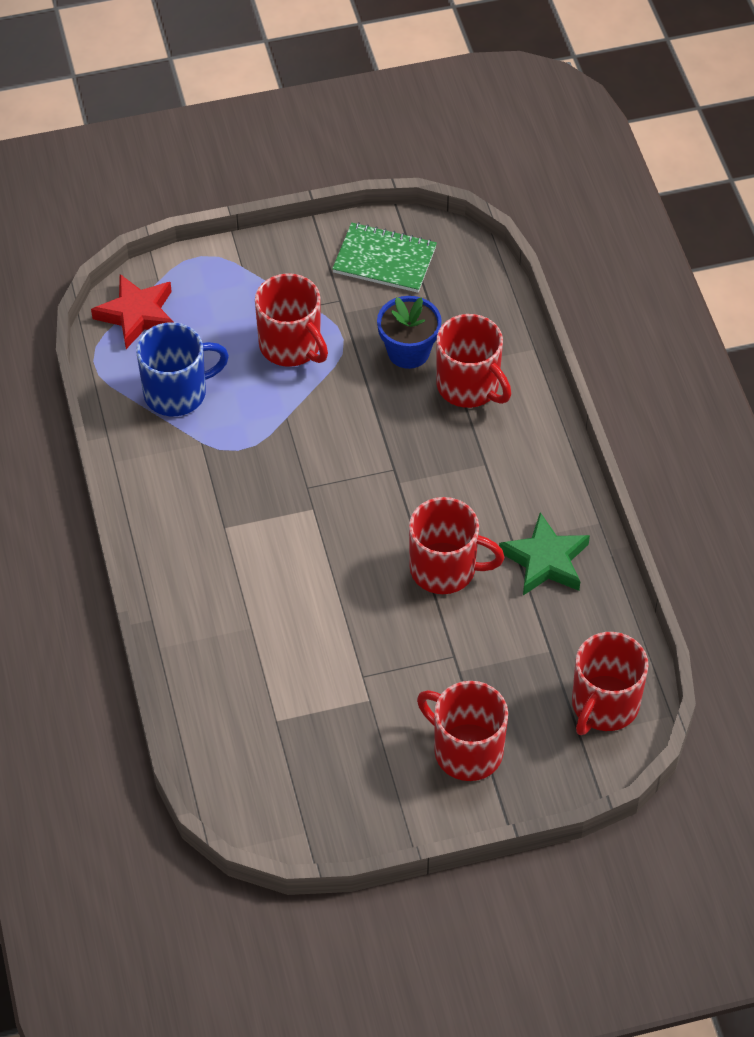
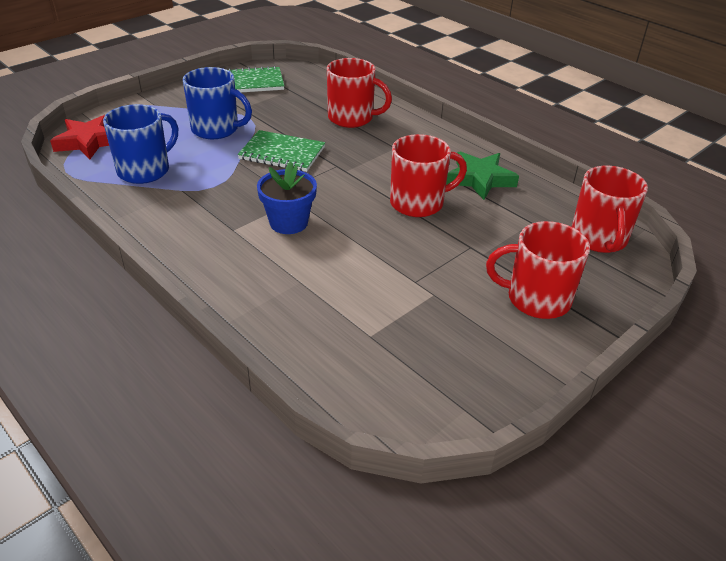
camera: 30 degrees left, 15 degrees down
(291, 346) = (216, 129): red mug -> blue mug
(343, 422) = (282, 153): none -> green notebook
(408, 352) = (299, 113): blue flower pot -> blue flower pot (288, 222)

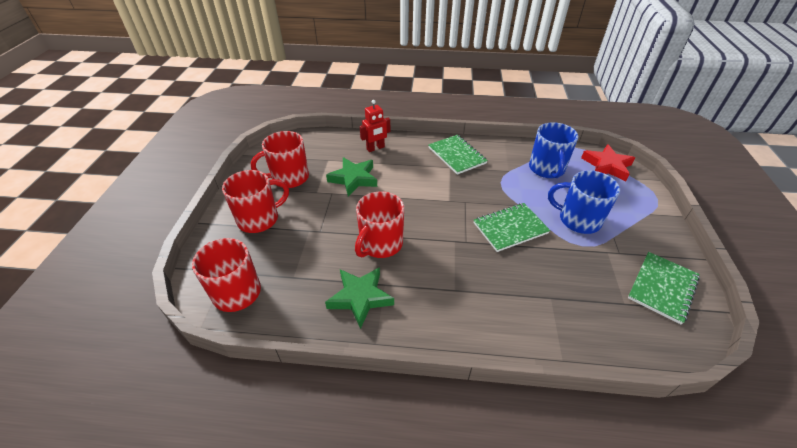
camera: 140 degrees right, 5 degrees up
(199, 237) = (457, 155): none -> green notebook
(216, 129) = (578, 220): blue mug -> blue mug turned 45 degrees clockwise
(279, 312) = (375, 148): none -> red robot
(288, 222) = (431, 186): blue flower pot -> none
(352, 118) = (528, 302): red mug -> red mug (289, 178)
(367, 283) = (353, 179): none -> green star

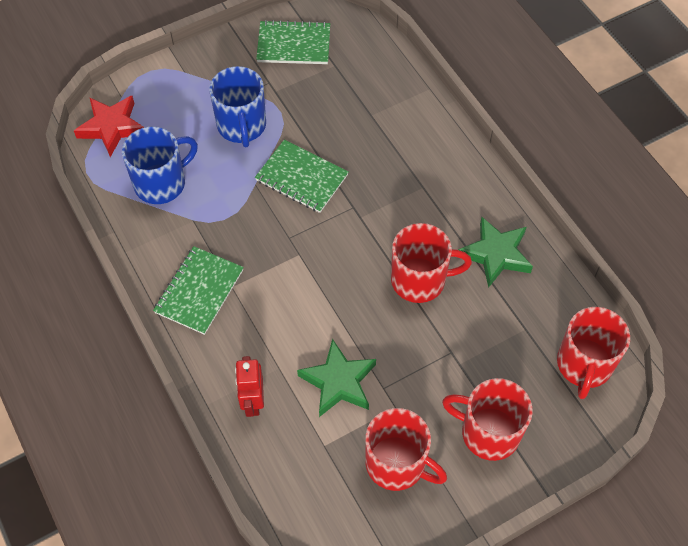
camera: 125 degrees left, 15 degrees up
(375, 148) = (253, 402): red robot -> red robot turned 120 degrees counterclockwise

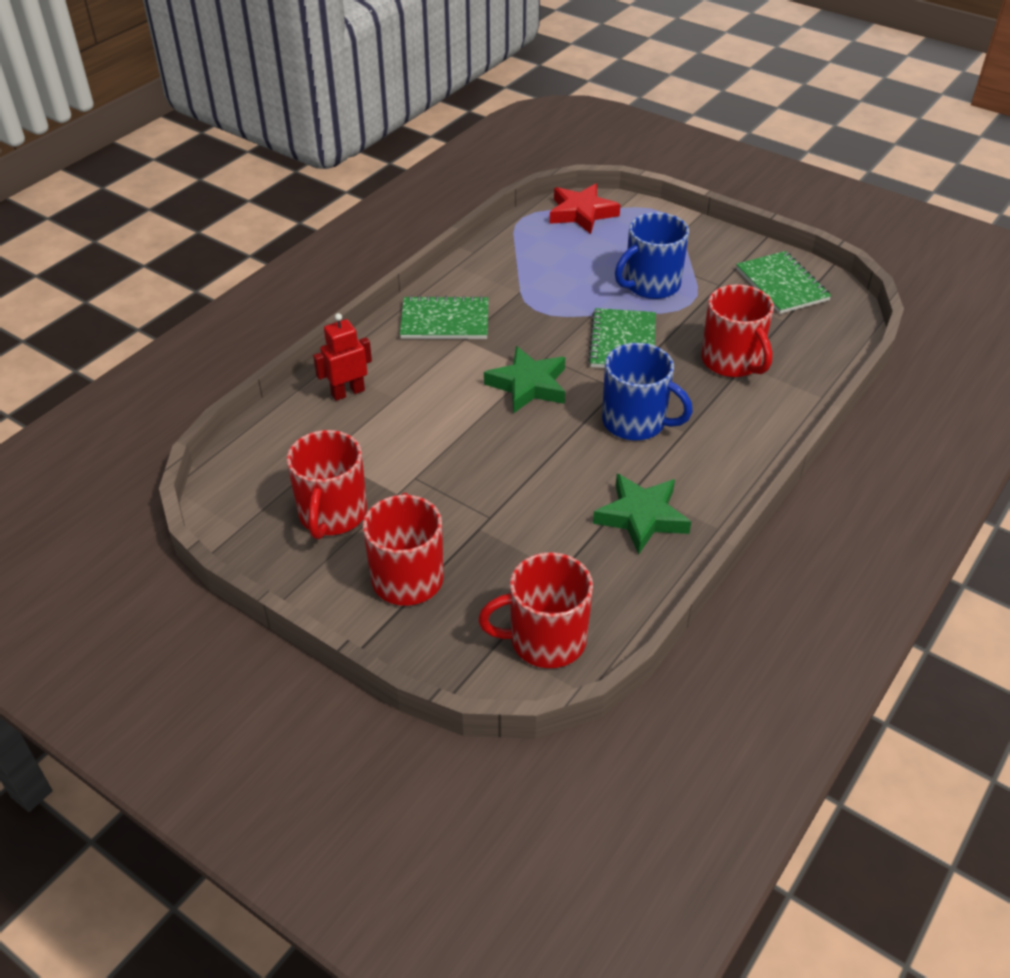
camera: 65 degrees right, 15 degrees down
(161, 183) = (545, 260): blue mug -> blue mug (635, 422)
(338, 382) = (402, 443): green star -> green star (528, 385)
(420, 280) = (563, 465): red mug -> red mug (732, 361)

